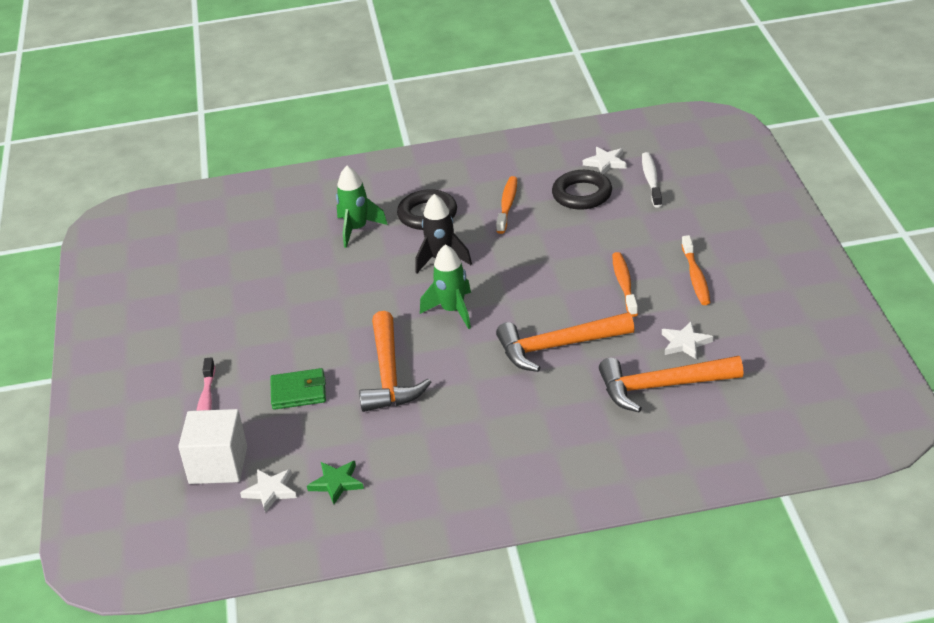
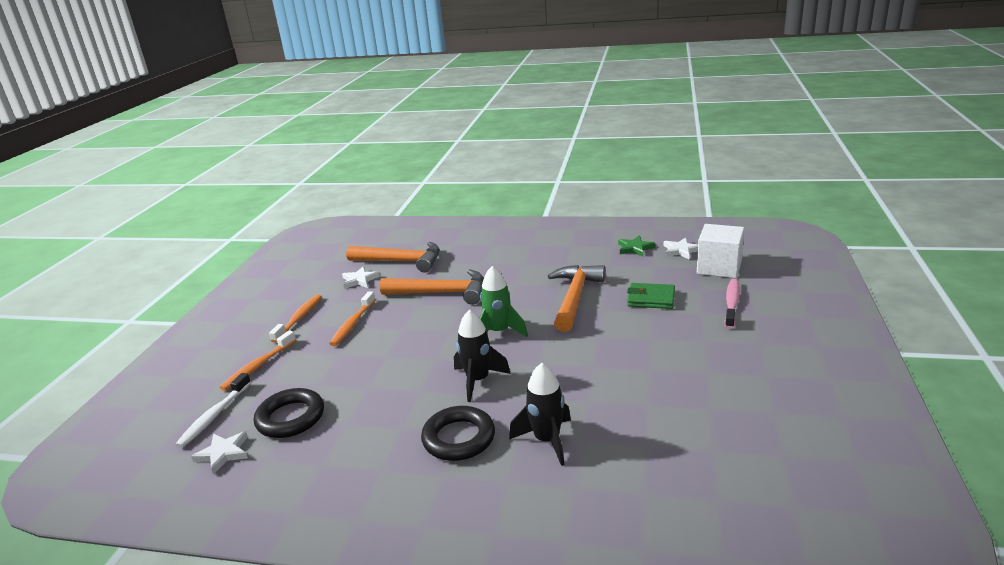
camera: 160 degrees left, 10 degrees down
(357, 229) = (547, 440): green rocket -> black rocket
(507, 205) = (370, 426): orange toothbrush -> orange toothbrush (258, 366)

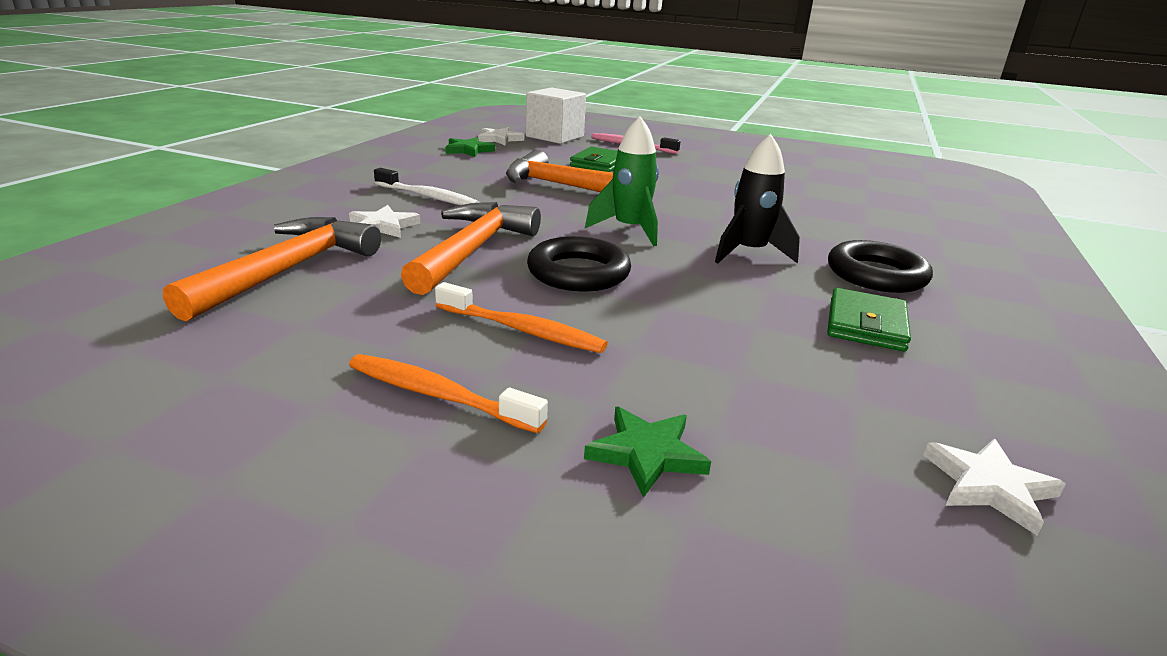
camera: 85 degrees left, 0 degrees up
(214, 416) = (860, 516): white toothbrush -> white toothbrush (428, 197)
(258, 366) = (647, 454): orange toothbrush -> green star
(290, 418) = (851, 402): black ring -> black ring (578, 273)
(359, 280) = (319, 315): white star -> white star (383, 226)
(375, 428) = (866, 325): none -> green wallet
(547, 440) = (868, 236): black rocket -> none

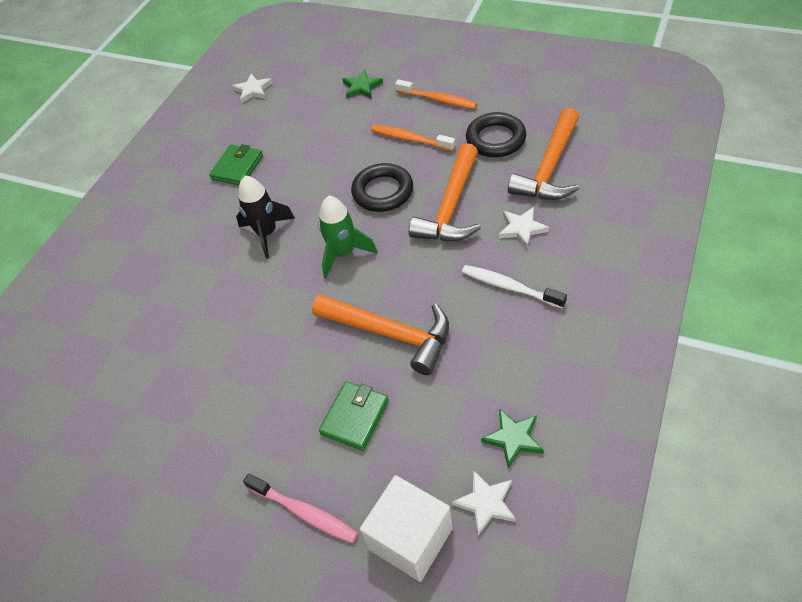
camera: 170 degrees left, 25 degrees up
(876, 275) = (196, 219): black ring -> black ring (495, 139)

